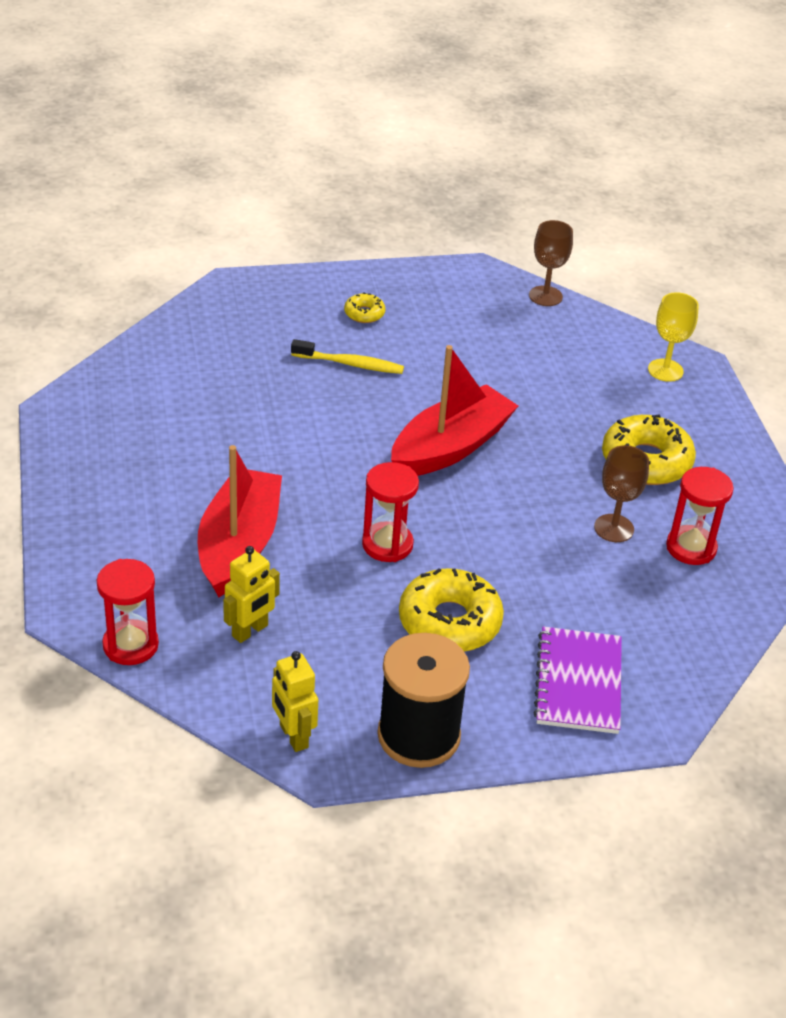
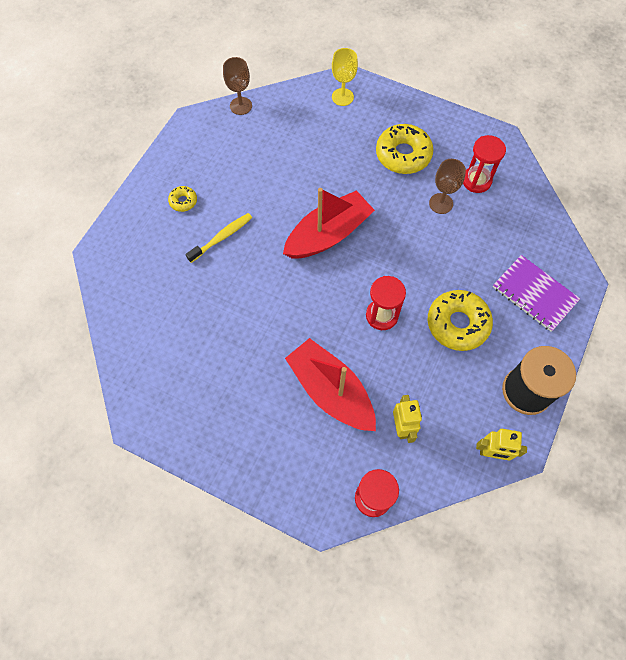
camera: 50 degrees left, 25 degrees up
(450, 447) = (328, 234): red boat -> red boat turned 60 degrees clockwise

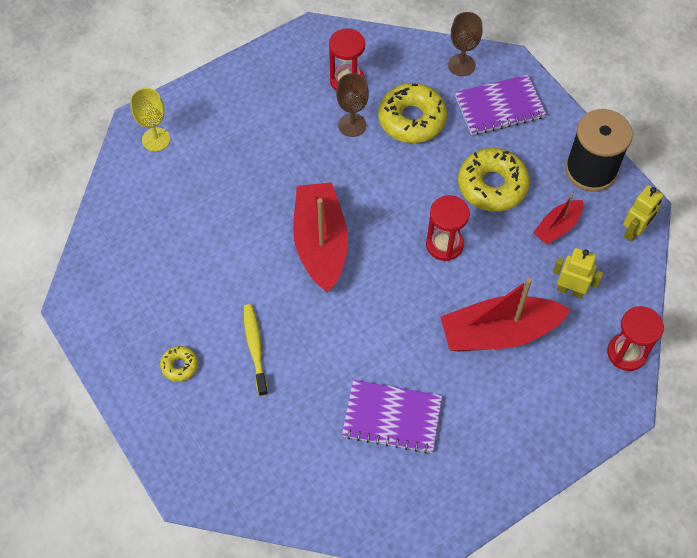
camera: 60 degrees left, 5 degrees down
(218, 350) = (392, 417): none -> purple notebook
(241, 106) = (90, 244): brown goblet -> brown goblet (461, 65)
(403, 155) = (271, 125): yellow donut -> yellow donut (411, 119)
(453, 390) = (557, 227): none -> red boat

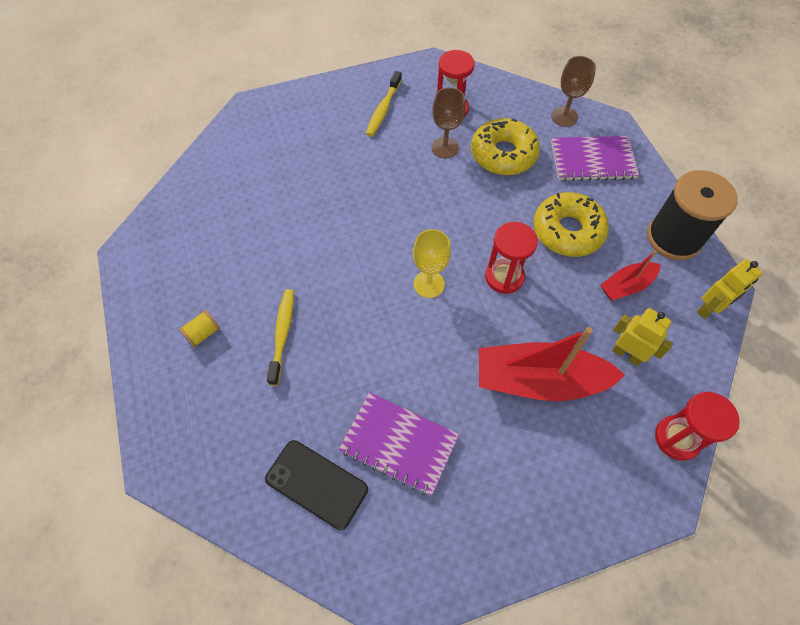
camera: 15 degrees right, 0 degrees up
(156, 139) = (261, 123): yellow goblet -> yellow goblet (429, 284)
(179, 366) = (203, 334): yellow donut -> yellow spool
(277, 96) = (383, 109): none -> yellow toothbrush
(320, 243) = (381, 248): red boat -> none
(331, 469) = (316, 484): none -> black phone

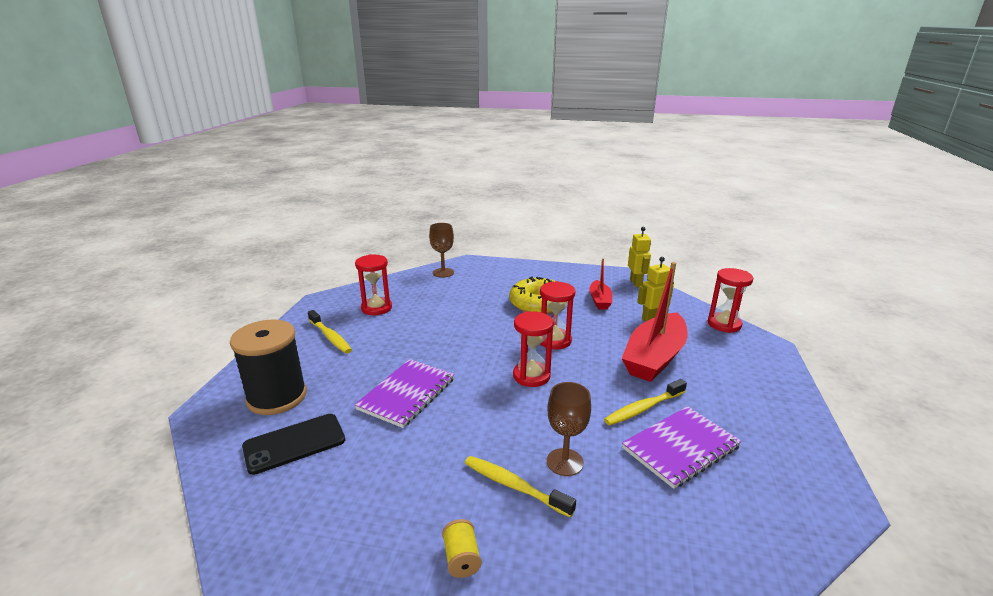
camera: 60 degrees left, 35 degrees down
(316, 484) = (705, 521): black phone -> black phone (294, 443)
(429, 284) = (531, 376): yellow goblet -> red hourglass
(439, 396) = (643, 408): none -> yellow toothbrush
(445, 148) = (408, 323): brown goblet -> brown goblet (565, 462)
(503, 154) = (446, 303): yellow donut -> none
(592, 160) = (490, 276): purple notebook -> purple notebook (407, 394)
(674, 238) = (576, 274): black spool -> black spool (277, 397)

